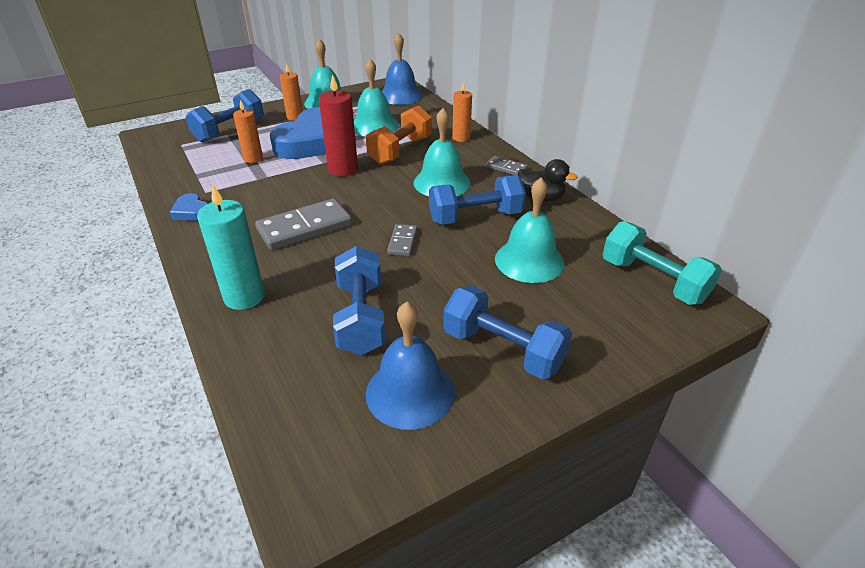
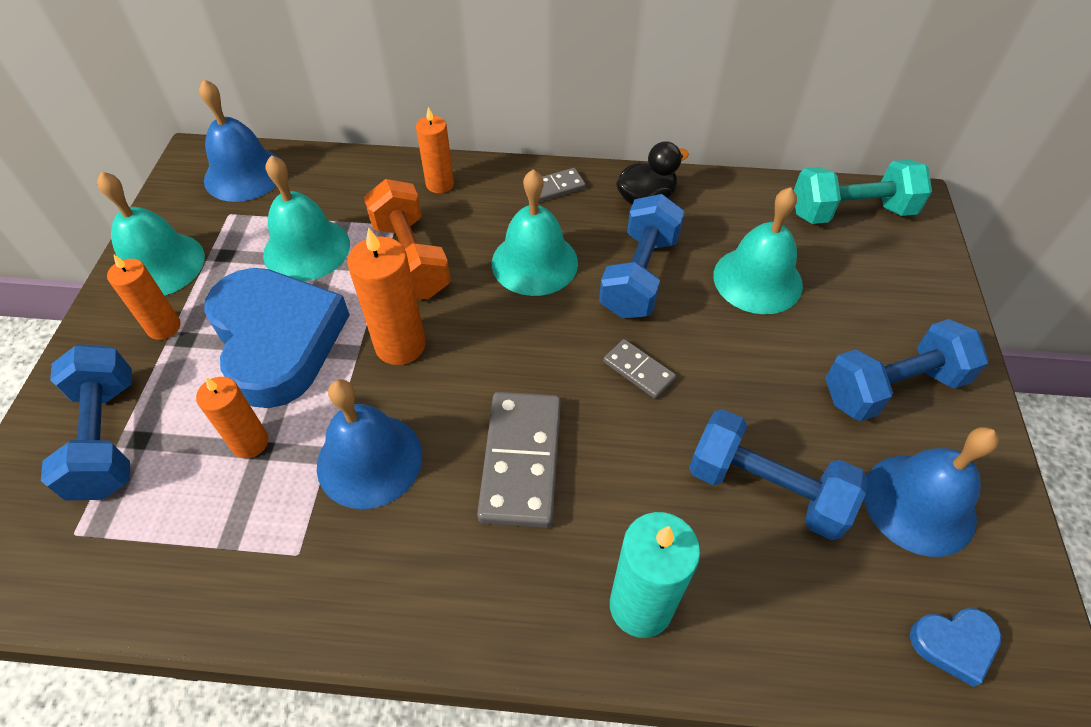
camera: 55 degrees left, 15 degrees up
(191, 211) = (345, 597): blue heart -> blue heart (954, 644)
(268, 188) = (369, 460): none -> blue bell
(343, 169) = (400, 345): red candle -> orange candle

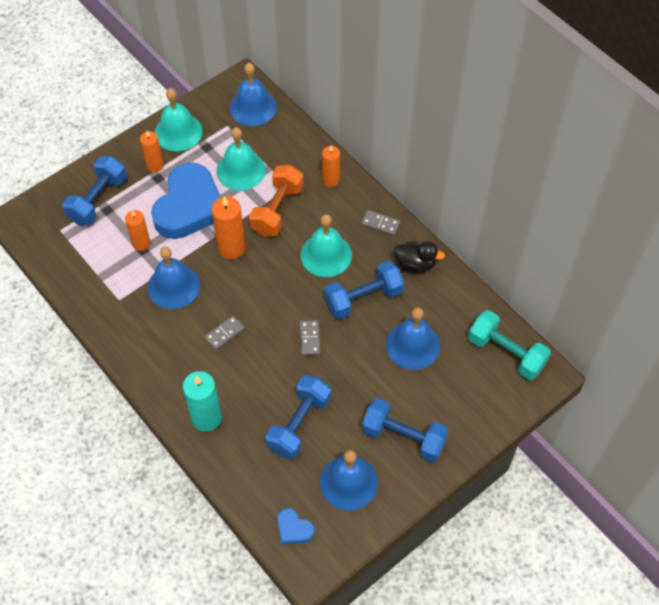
camera: 45 degrees right, 5 degrees up
(521, 461) = (224, 334): grey domino -> grey domino, size x0.52
(757, 280) = (413, 345): turquoise bell -> blue bell
(766, 489) = (299, 424): blue dumbbell -> blue dumbbell turned 45 degrees clockwise

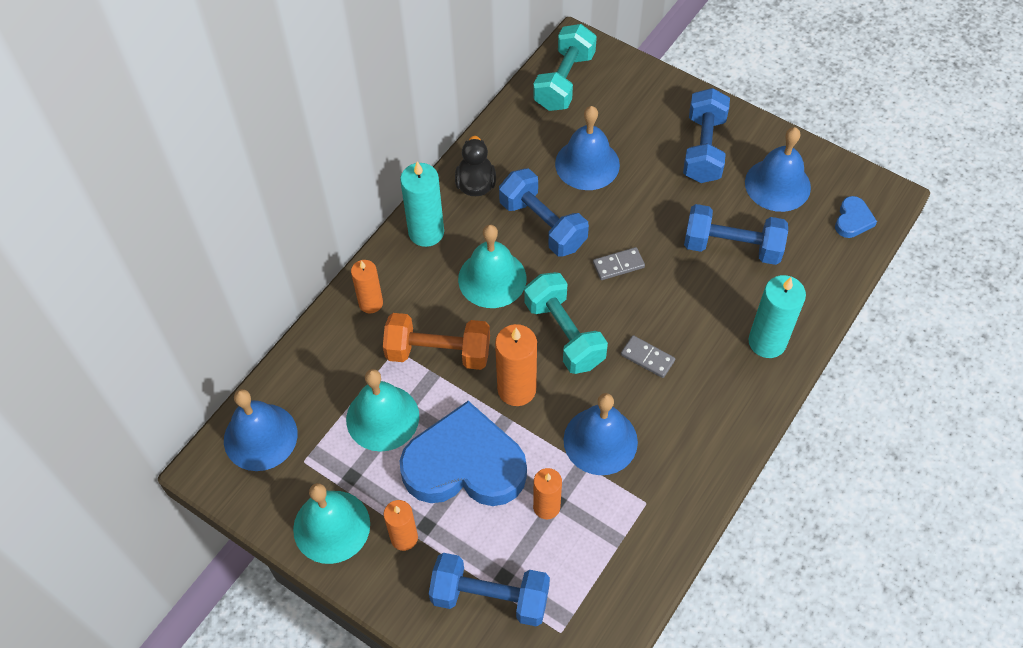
camera: 105 degrees left, 0 degrees up
(264, 287) = (564, 334): none -> turquoise dumbbell
(380, 224) = (426, 232): grey domino -> turquoise candle

